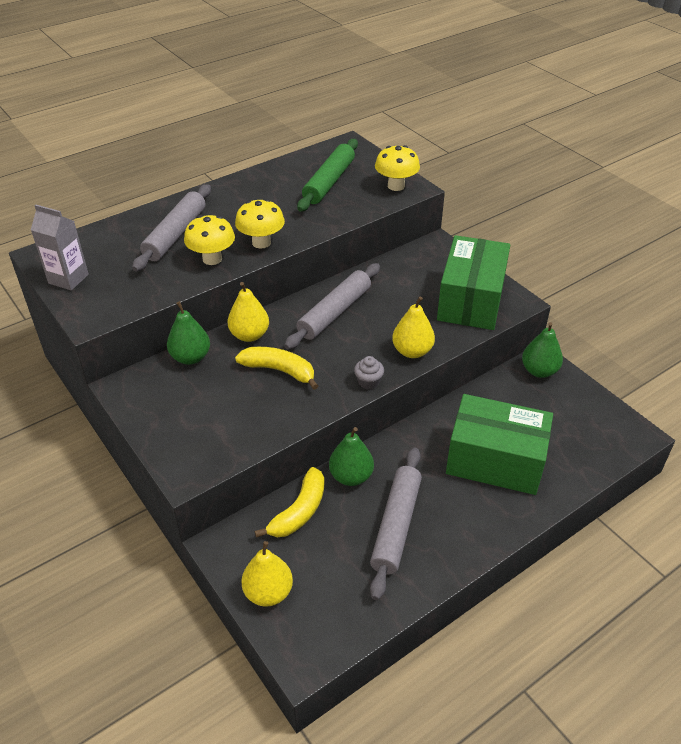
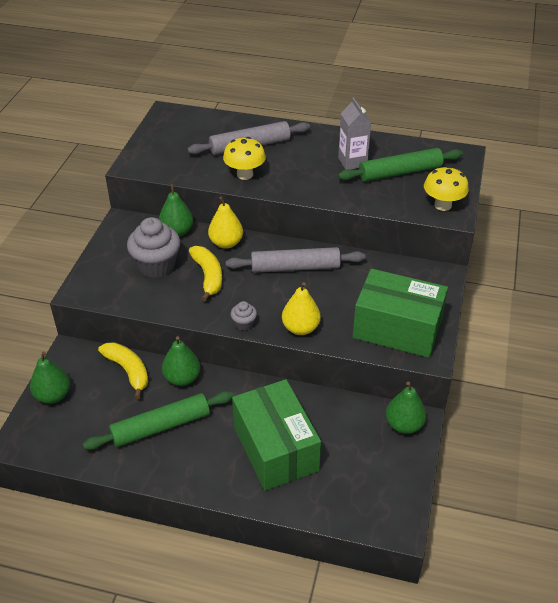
camera: 50 degrees right, 0 degrees up
(68, 279) = (157, 135): grey carton -> grey carton (352, 162)
(221, 397) = (156, 266): none -> grey cupcake
(261, 242) = (288, 184): yellow mushroom -> none
(268, 592) = (53, 395): yellow pear -> green pear
(299, 511) = (128, 371): yellow banana -> yellow banana turned 120 degrees counterclockwise
(396, 525) = (161, 426): grey rolling pin -> green rolling pin
(471, 300) = (397, 328): green box -> green box turned 45 degrees clockwise

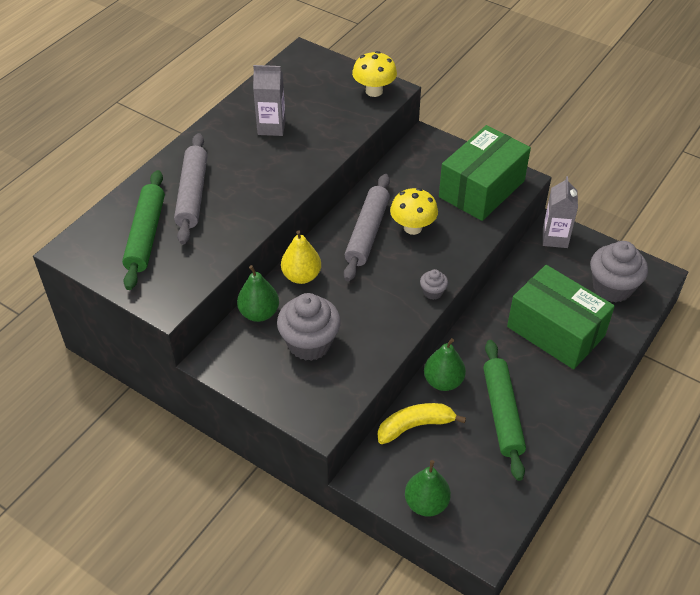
camera: 70 degrees left, 5 degrees up
(208, 276) = (348, 303): yellow banana -> none
(245, 174) = (244, 211): yellow mushroom -> yellow mushroom (412, 228)
(275, 448) = (555, 331): green box -> green box turned 45 degrees clockwise
(300, 328) = (455, 252): yellow pear -> none
(358, 487) = (612, 288): none -> grey cupcake
(400, 172) = (309, 101): green rolling pin -> green rolling pin (146, 235)
(404, 425) = (555, 238): green pear -> grey carton

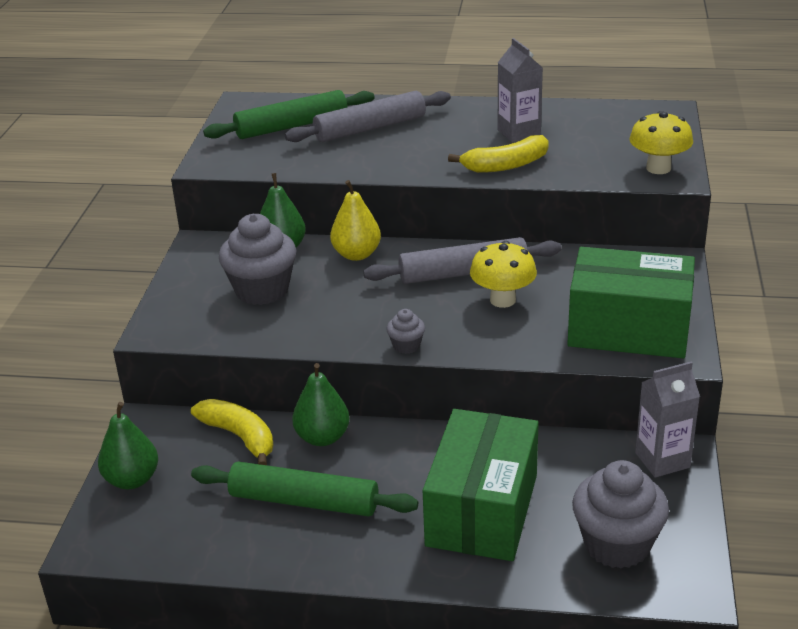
camera: 65 degrees right, 15 degrees down
(312, 151) = (505, 165): none -> yellow banana
(502, 413) = (304, 501): green rolling pin -> green rolling pin turned 45 degrees clockwise

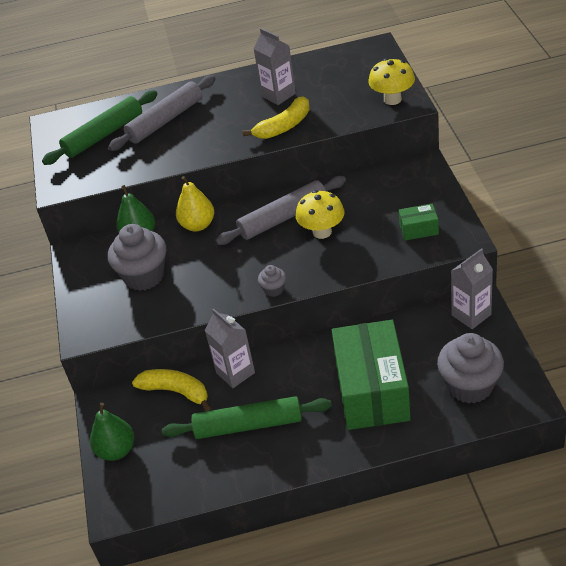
camera: 15 degrees left, 10 degrees up
(322, 437) = (235, 373): green pear -> grey carton
(628, 329) = (418, 229): green box -> green box, size x0.43

